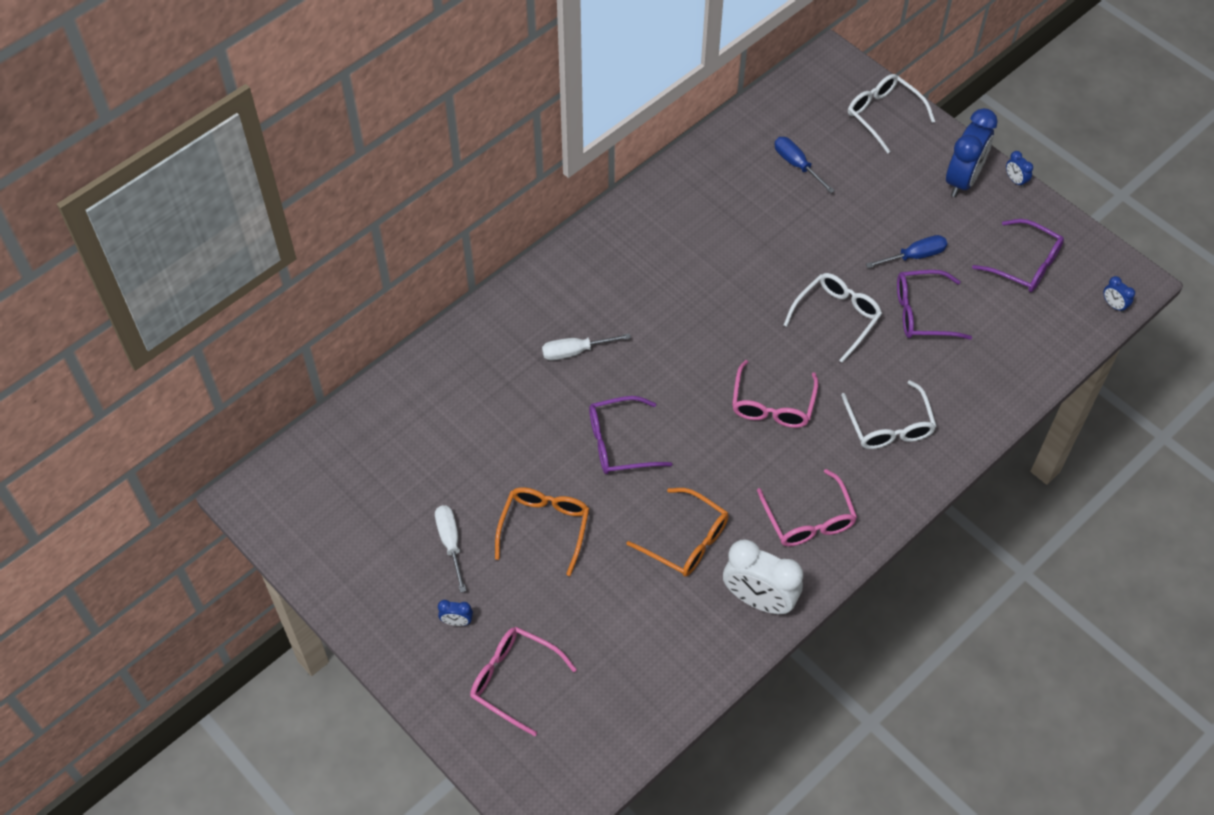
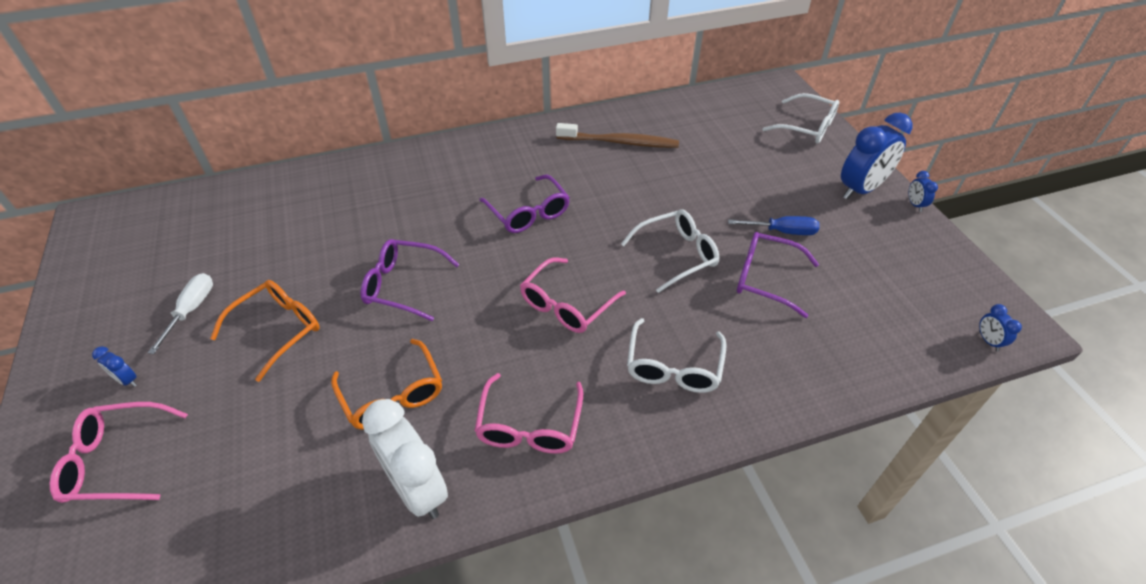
camera: 25 degrees right, 10 degrees down
(514, 680) = (116, 460): pink glasses -> pink glasses turned 60 degrees counterclockwise
(575, 351) = (426, 205): white screwdriver -> none
(712, 203) = (619, 142): none -> brown toothbrush
(797, 165) = (709, 138): blue screwdriver -> none
(883, 115) = (807, 127): white glasses -> white glasses turned 135 degrees clockwise
(1025, 264) = (897, 273): purple glasses -> purple glasses (528, 213)

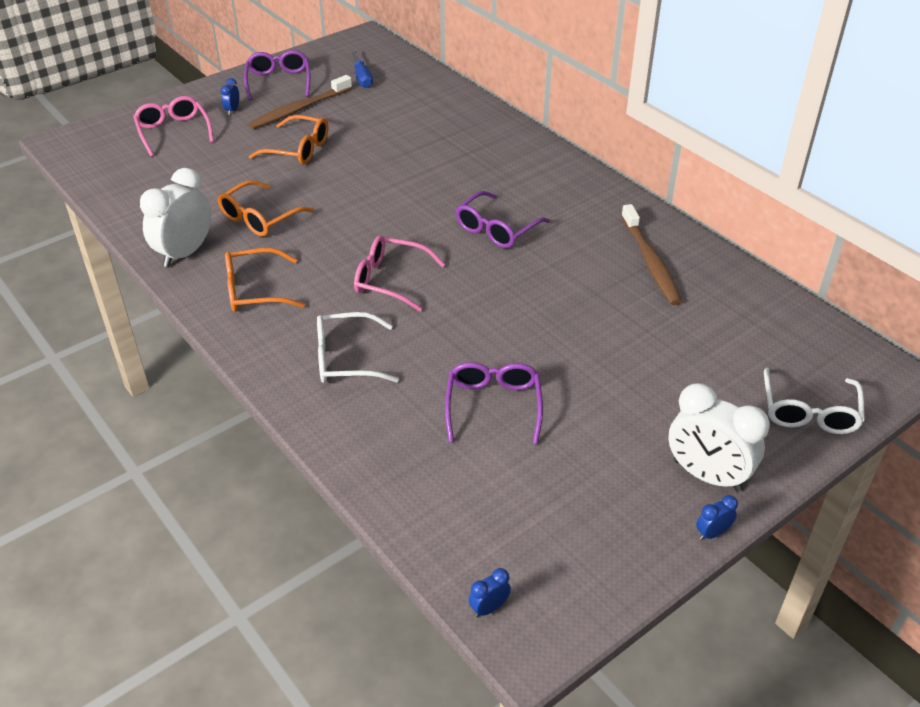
camera: 70 degrees right, 5 degrees down
(191, 310) = (300, 109): white screwdriver -> brown toothbrush
(403, 285) = (369, 189): purple glasses -> purple glasses (279, 81)
(529, 426) = (254, 291): pink glasses -> orange glasses
(677, 255) = (493, 336): white glasses -> none
(782, 231) = (578, 410): blue screwdriver -> blue screwdriver (362, 77)
(860, 189) = (707, 475): blue clock -> white clock

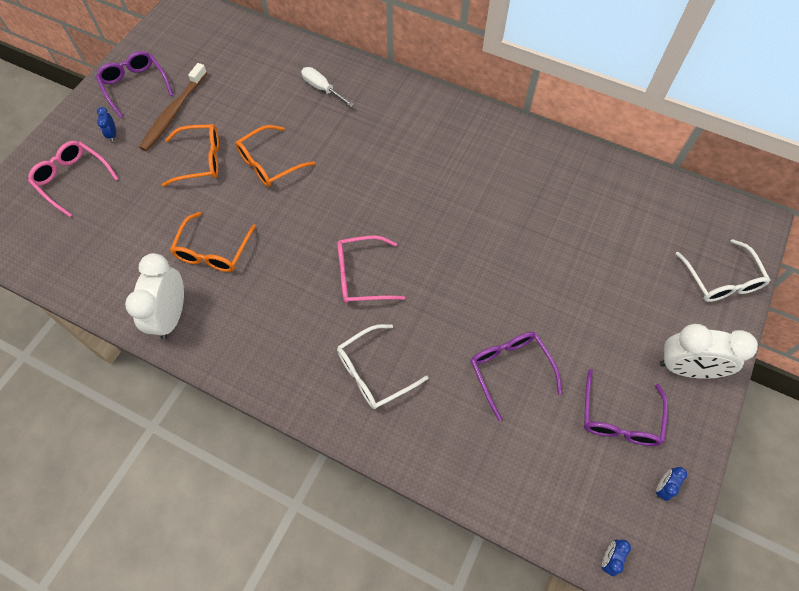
camera: 25 degrees left, 20 degrees up
(254, 291) = (257, 332): orange glasses -> orange glasses (269, 163)
(362, 77) = (207, 57): blue screwdriver -> none
(457, 128) = (322, 89): none -> white screwdriver
(496, 229) = (414, 189): purple glasses -> purple glasses (619, 418)
(650, 261) = (545, 178): brown toothbrush -> none
(712, 533) = (715, 418): blue clock -> blue clock (662, 487)

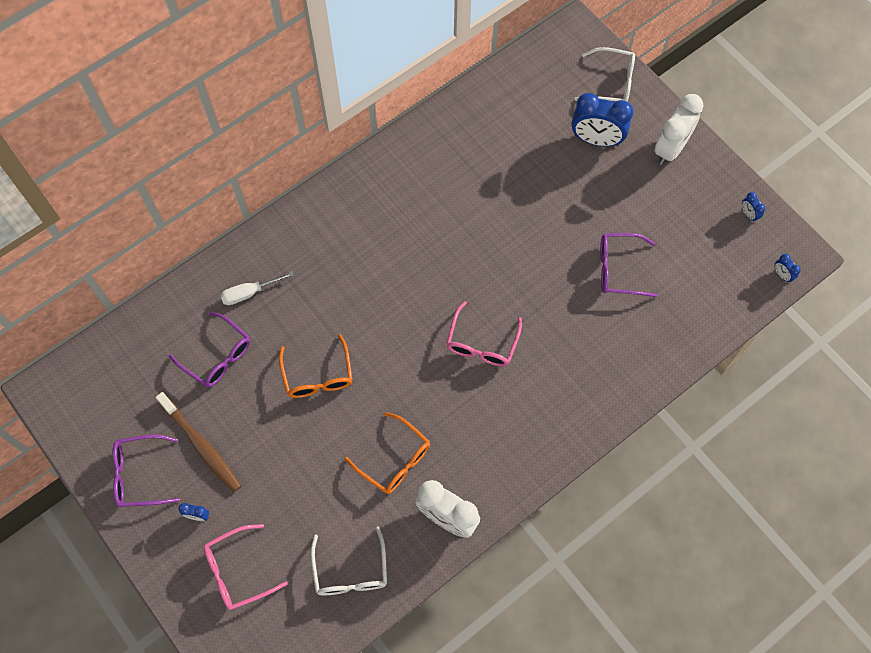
camera: 65 degrees left, 5 degrees up
(200, 160) = (279, 438): orange glasses -> none
(374, 372) = (576, 370): white glasses -> white glasses (350, 571)
(619, 418) = (689, 214): purple glasses -> purple glasses (217, 356)
(644, 291) = (596, 140): none -> blue clock

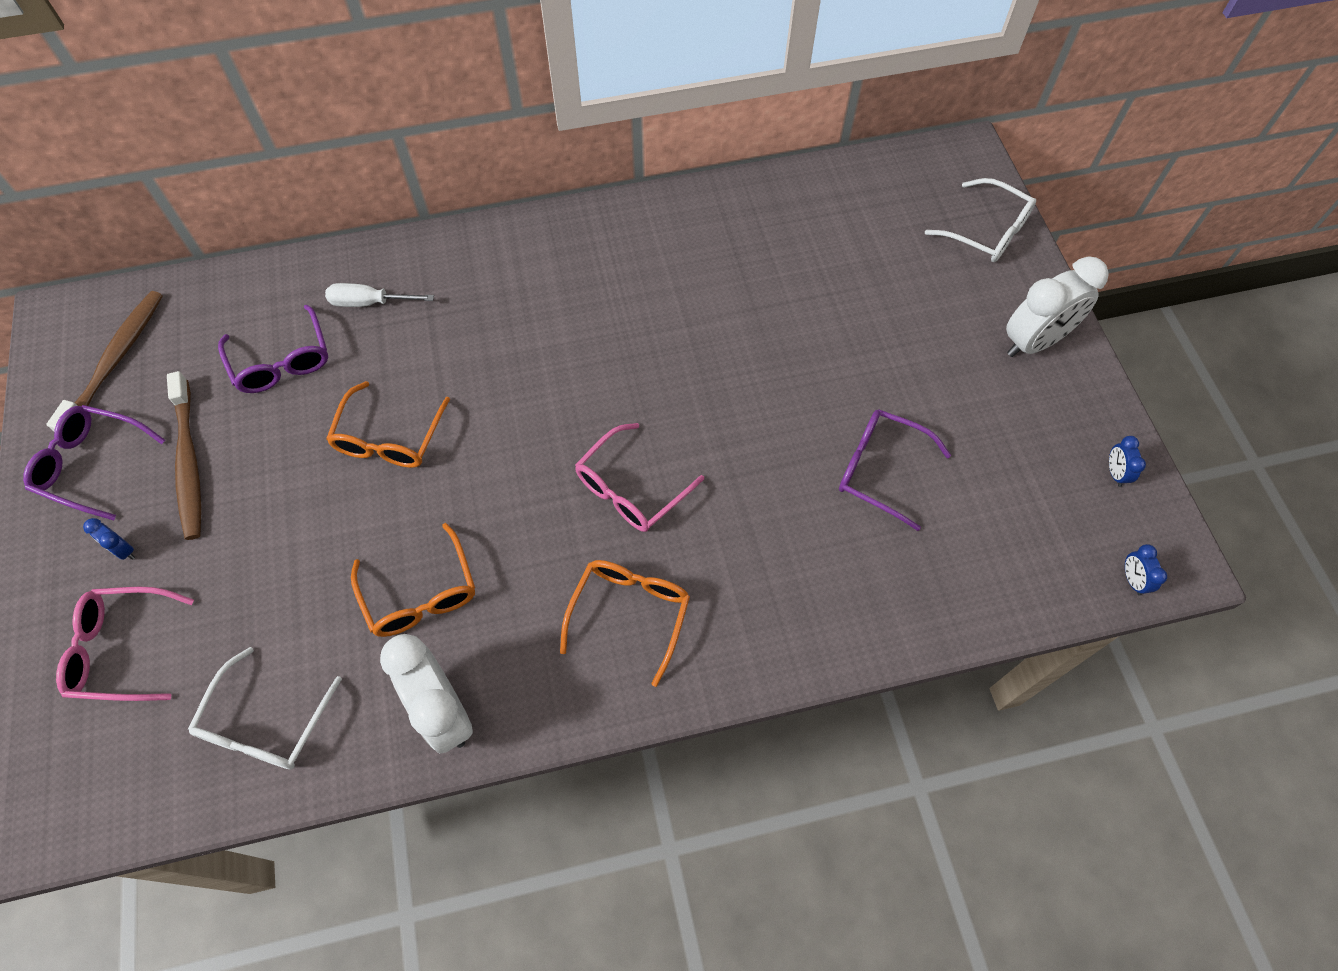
camera: 25 degrees right, 5 degrees down
(106, 403) = (115, 361): none -> brown toothbrush
(520, 417) = (629, 613): none -> orange glasses
(596, 140) = (930, 292): blue clock -> none

